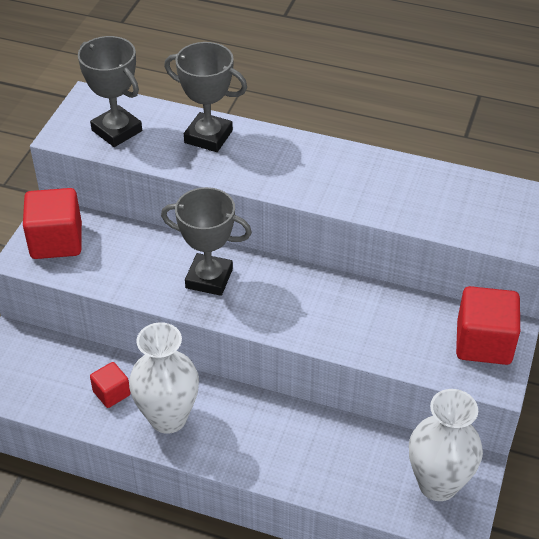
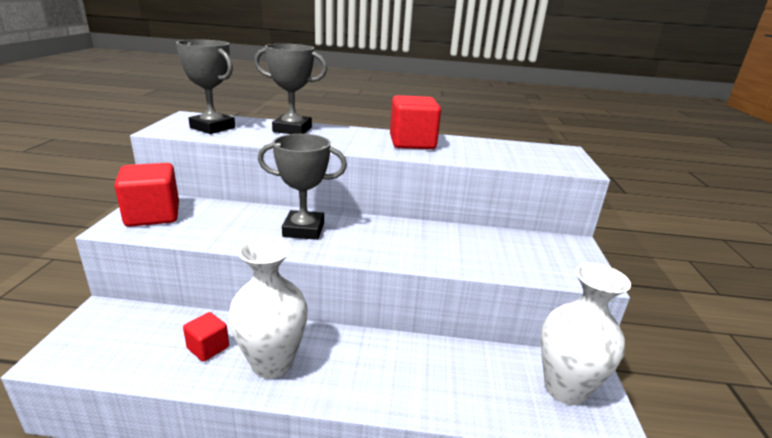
camera: 15 degrees left, 20 degrees down
(483, 343) = (561, 253): red cube -> red cube (412, 143)

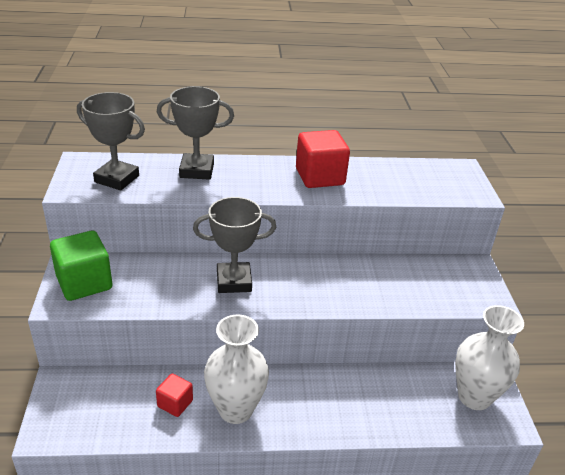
camera: 10 degrees left, 10 degrees up
(153, 215) = (84, 283): red cube -> green cube

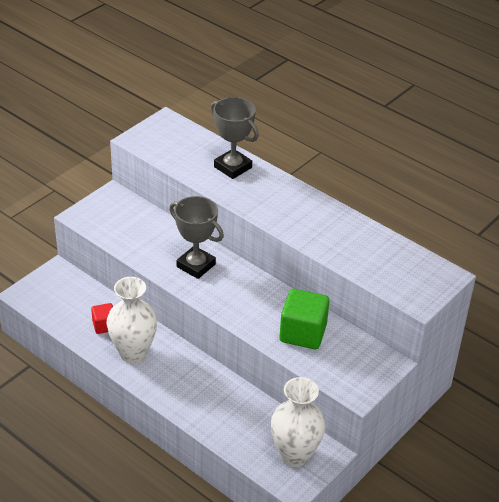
camera: 45 degrees right, 5 degrees up
(84, 283) = (107, 211): green cube -> green cube (303, 333)
(117, 179) = (172, 146): grey trophy -> none
(320, 177) = (314, 219): red cube -> none

